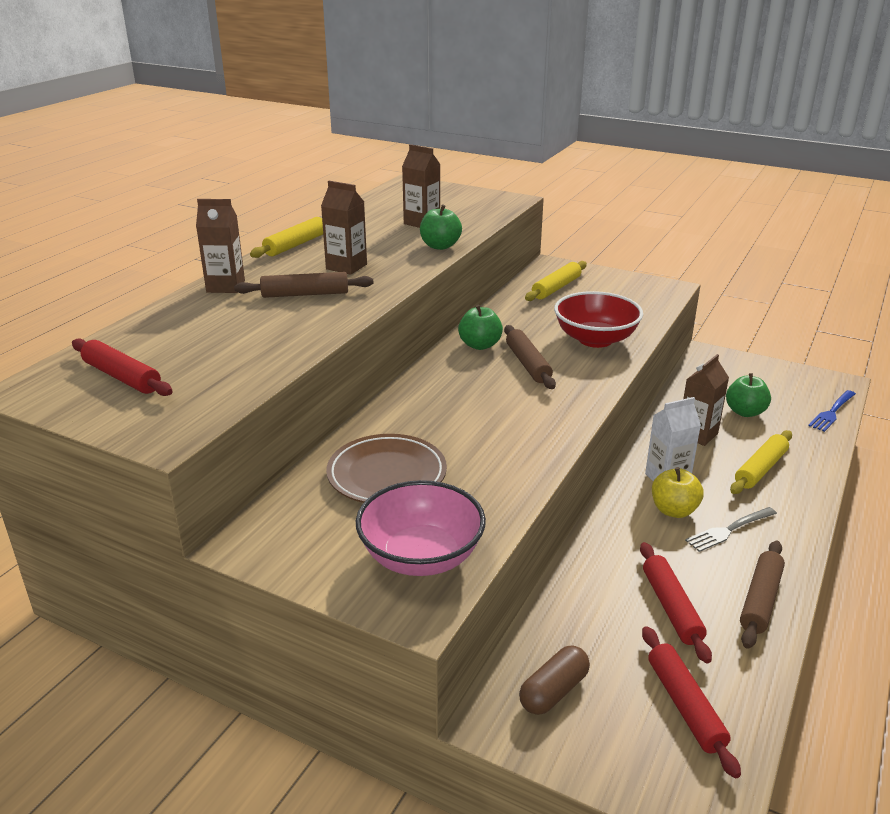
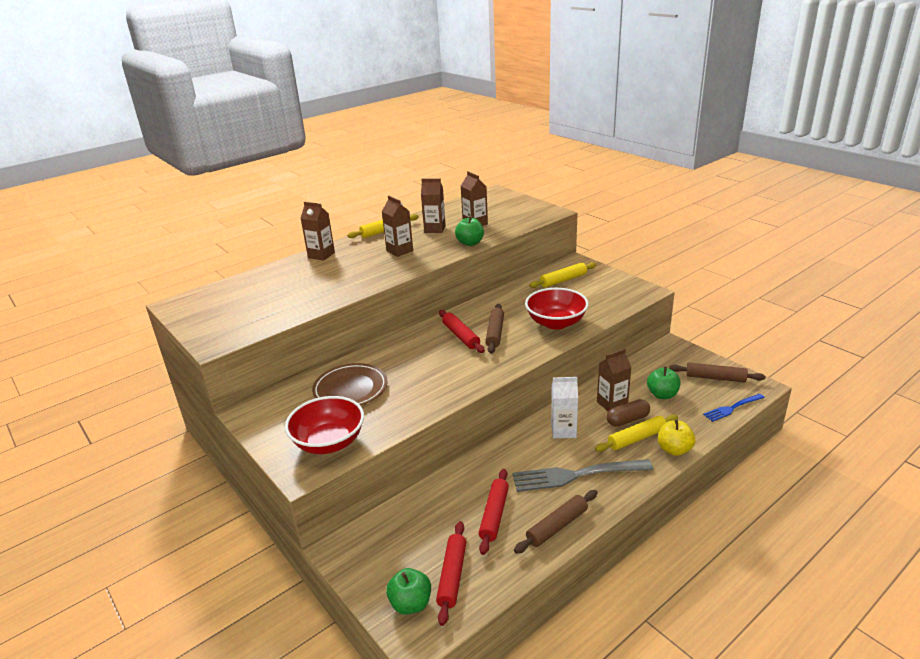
camera: 25 degrees right, 0 degrees up
(122, 377) = (223, 305): red rolling pin -> red rolling pin (461, 336)
(305, 294) = (359, 267): brown rolling pin -> brown rolling pin (715, 378)
(370, 234) = (435, 229): none -> brown carton
(421, 556) = (329, 442): pink bowl -> red bowl
(480, 345) = (476, 314): green apple -> green apple (411, 604)
(553, 691) = (383, 544): brown capsule -> brown capsule (627, 420)
(674, 510) = (549, 453): yellow apple -> yellow apple (674, 449)
(729, 530) = (576, 475): grey fork -> grey fork, size x1.77

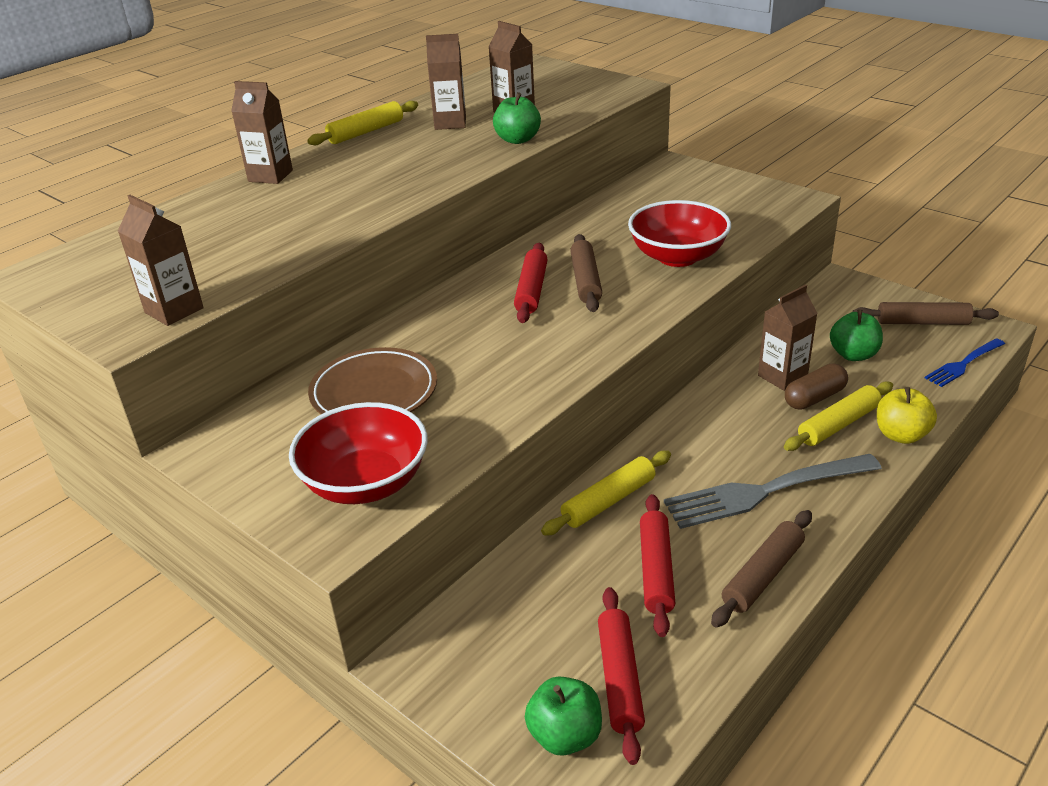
camera: 10 degrees left, 5 degrees up
(399, 251) = (404, 160): brown carton -> brown carton (174, 310)
(461, 336) = (531, 290): red rolling pin -> red rolling pin turned 45 degrees clockwise
(563, 280) = (664, 193): yellow rolling pin -> yellow rolling pin (608, 501)
(563, 430) = (721, 425): white carton -> none

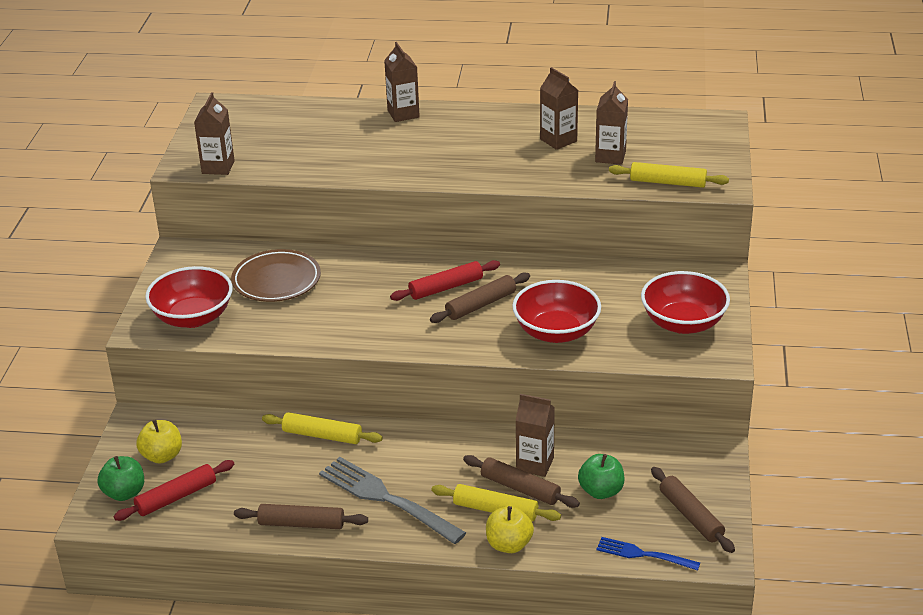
camera: 55 degrees right, 0 degrees up
(366, 132) = (507, 115): yellow rolling pin -> yellow rolling pin (668, 182)
(517, 140) = (558, 179): green apple -> none
(518, 663) = (162, 456): none -> yellow apple
(656, 570) = (273, 479): red rolling pin -> none
(728, 198) = (683, 323): none -> red bowl
(814, 398) = (520, 488): brown capsule -> brown rolling pin

